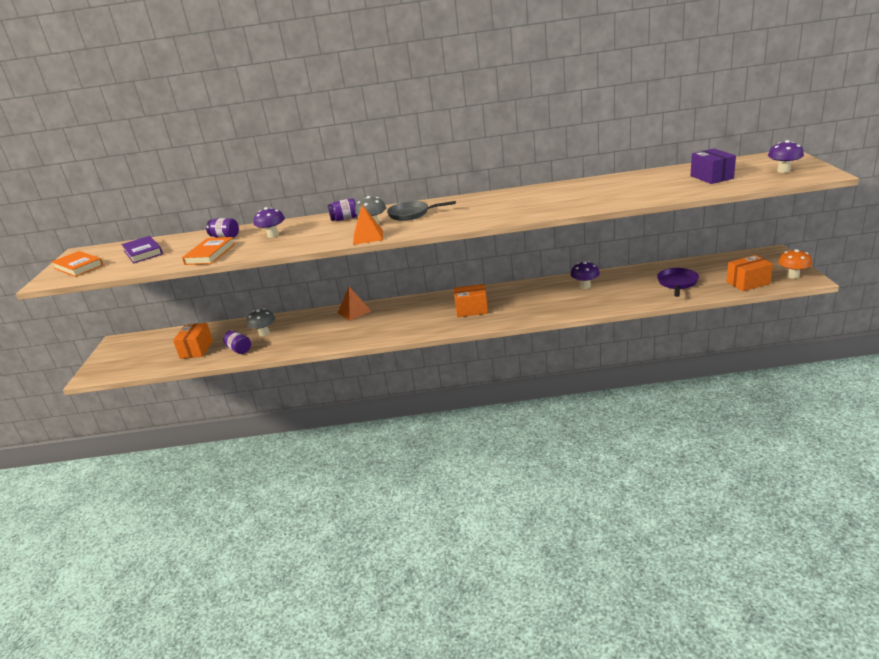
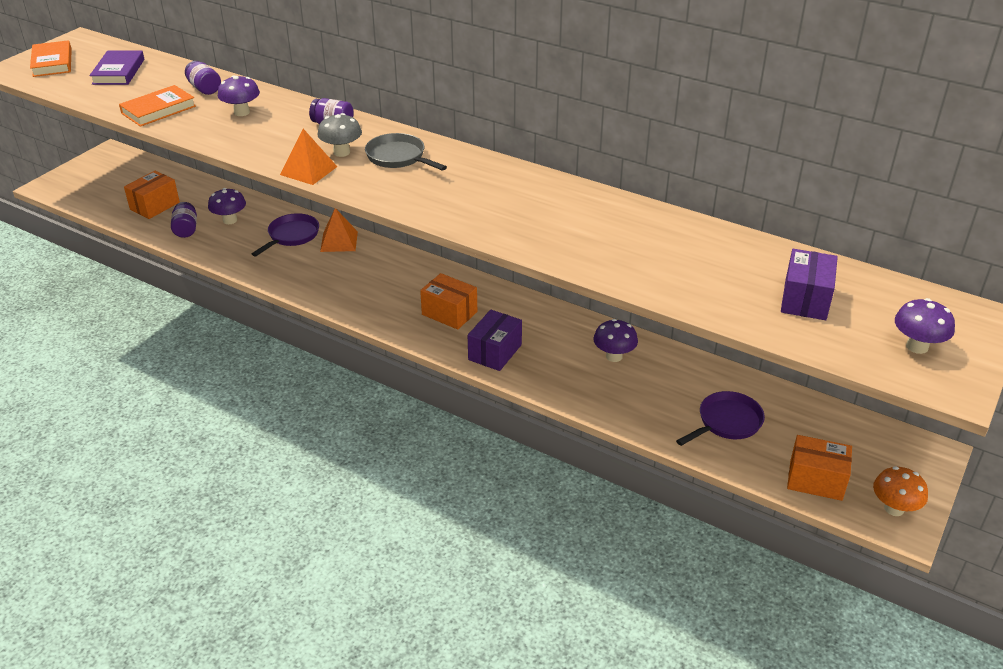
camera: 30 degrees right, 10 degrees up
(264, 333) = (230, 220): grey mushroom -> purple mushroom
(319, 322) = (291, 236): none -> purple pan
(523, 312) = (495, 352): none -> purple box

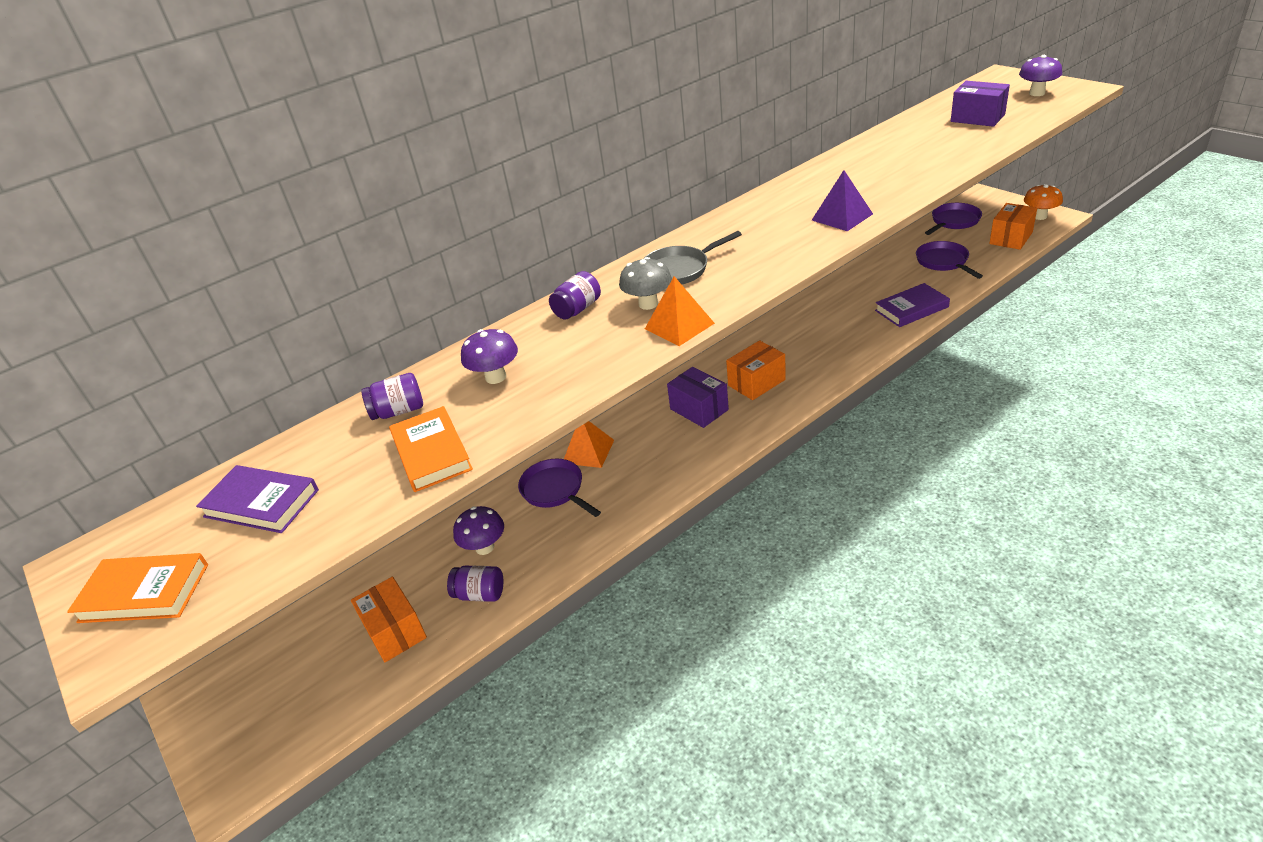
camera: 65 degrees left, 0 degrees up
(495, 352) = (827, 361): purple box -> purple box (699, 409)
(510, 226) = (842, 217): none -> purple pyramid
(610, 402) = (911, 309): none -> purple book
(614, 356) = (850, 300): purple mushroom -> none
(839, 427) = (953, 221): none -> purple pan

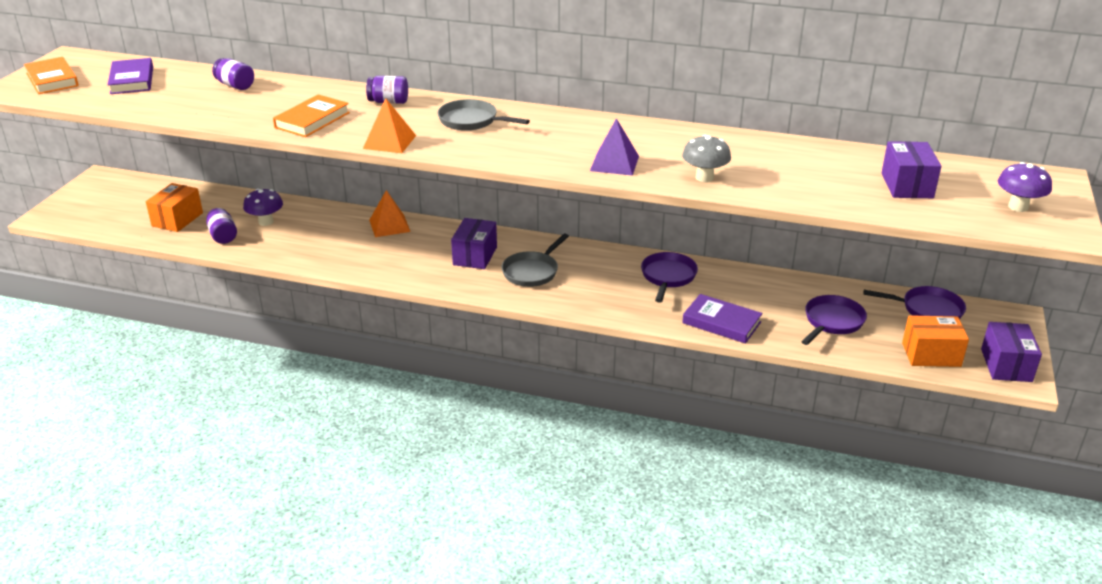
camera: 50 degrees right, 5 degrees down
(431, 453) = (198, 108): orange book -> orange book (312, 120)
(495, 377) = (288, 101): purple mushroom -> none
(555, 490) = (338, 227): purple pan -> purple pan (668, 277)
(648, 304) = (412, 123): grey mushroom -> grey mushroom (704, 177)
(756, 382) = (532, 271): orange box -> grey pan
(1039, 216) = (1006, 365): orange mushroom -> purple box

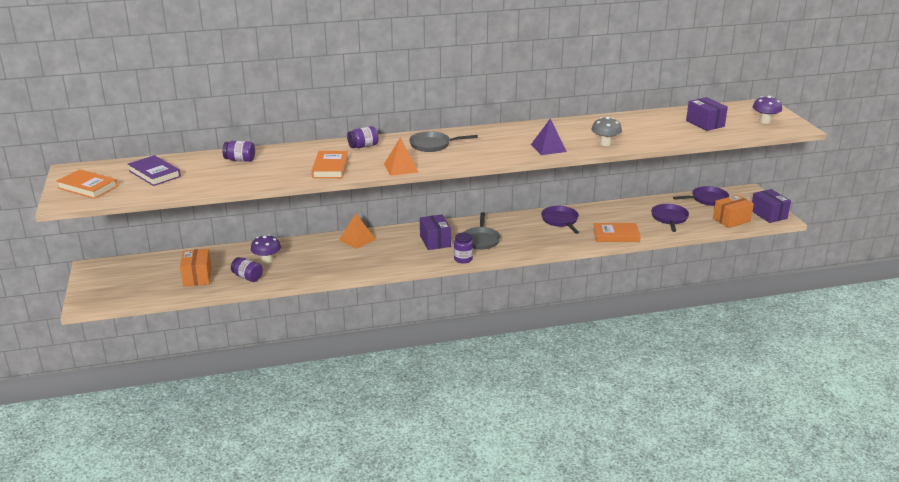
camera: 30 degrees left, 5 degrees down
(480, 291) = (463, 259): none -> purple jar
(721, 322) = (616, 235): purple book -> orange book

